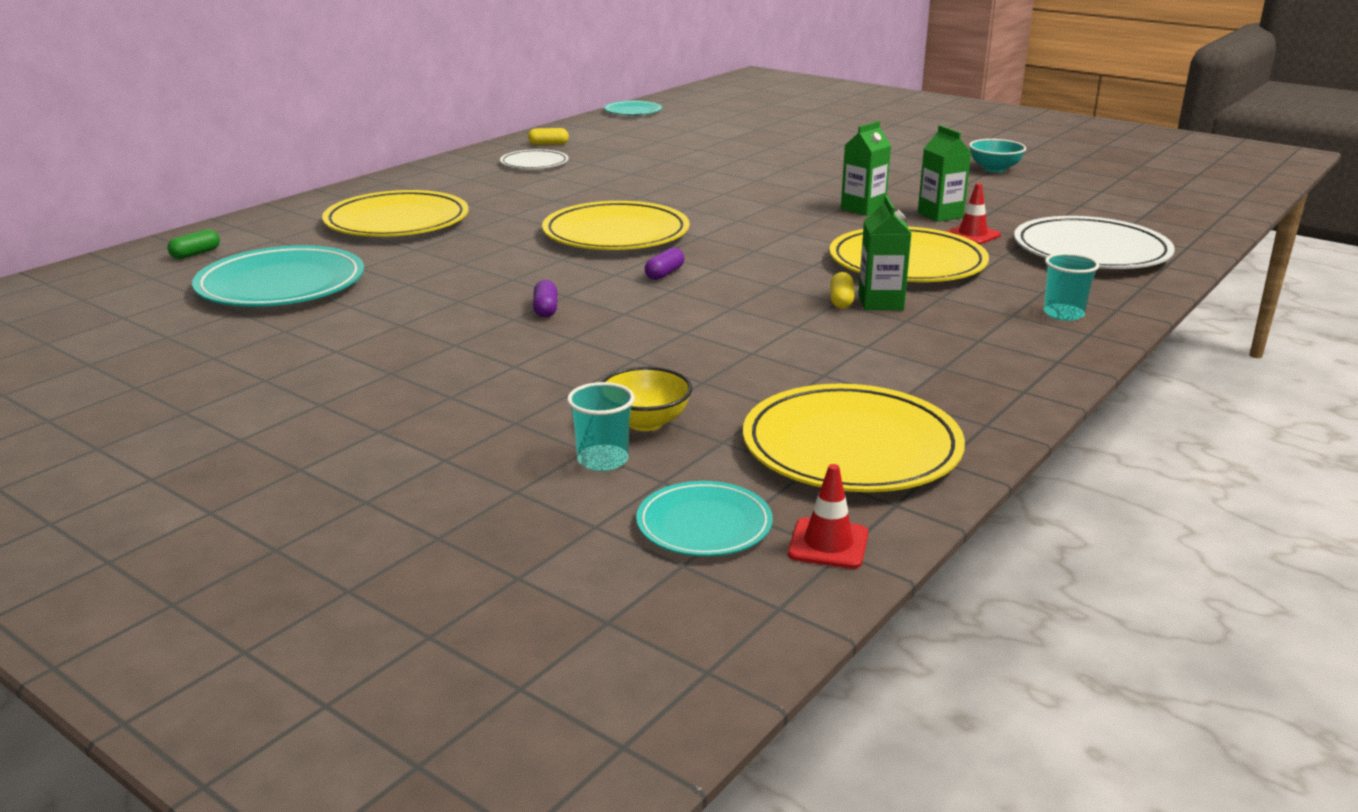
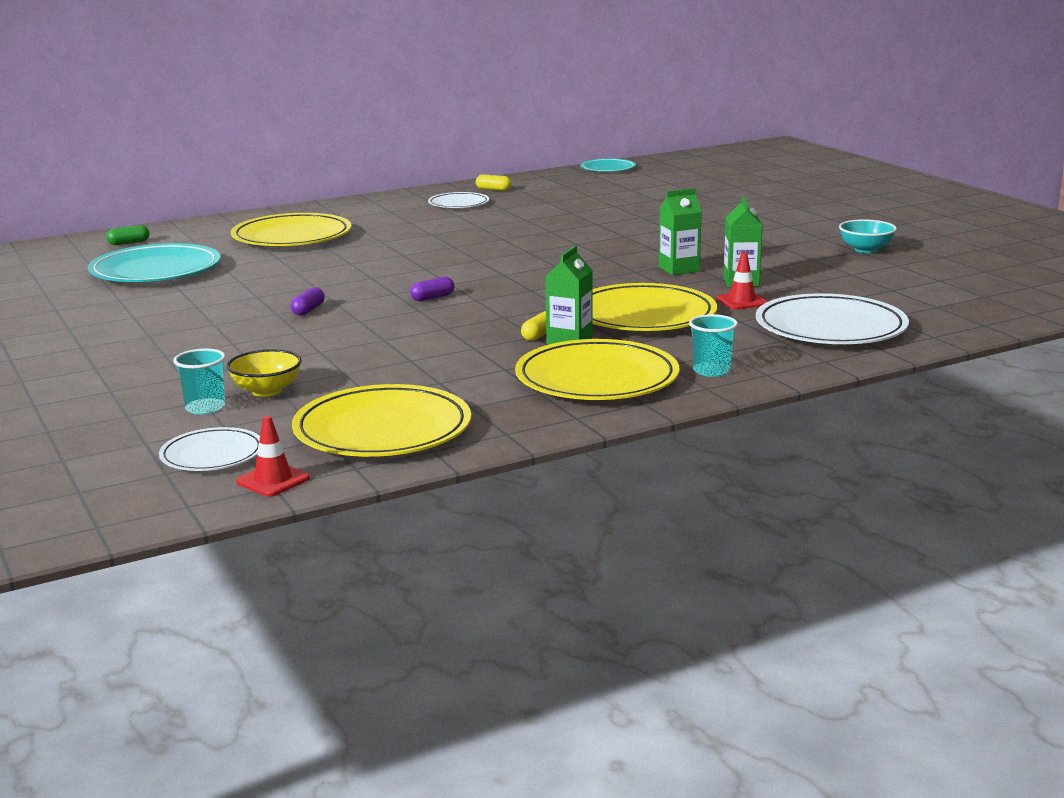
camera: 25 degrees right, 5 degrees down
(616, 234) = (440, 264): yellow plate -> yellow plate (597, 378)
(704, 524) = (212, 455): turquoise plate -> white plate

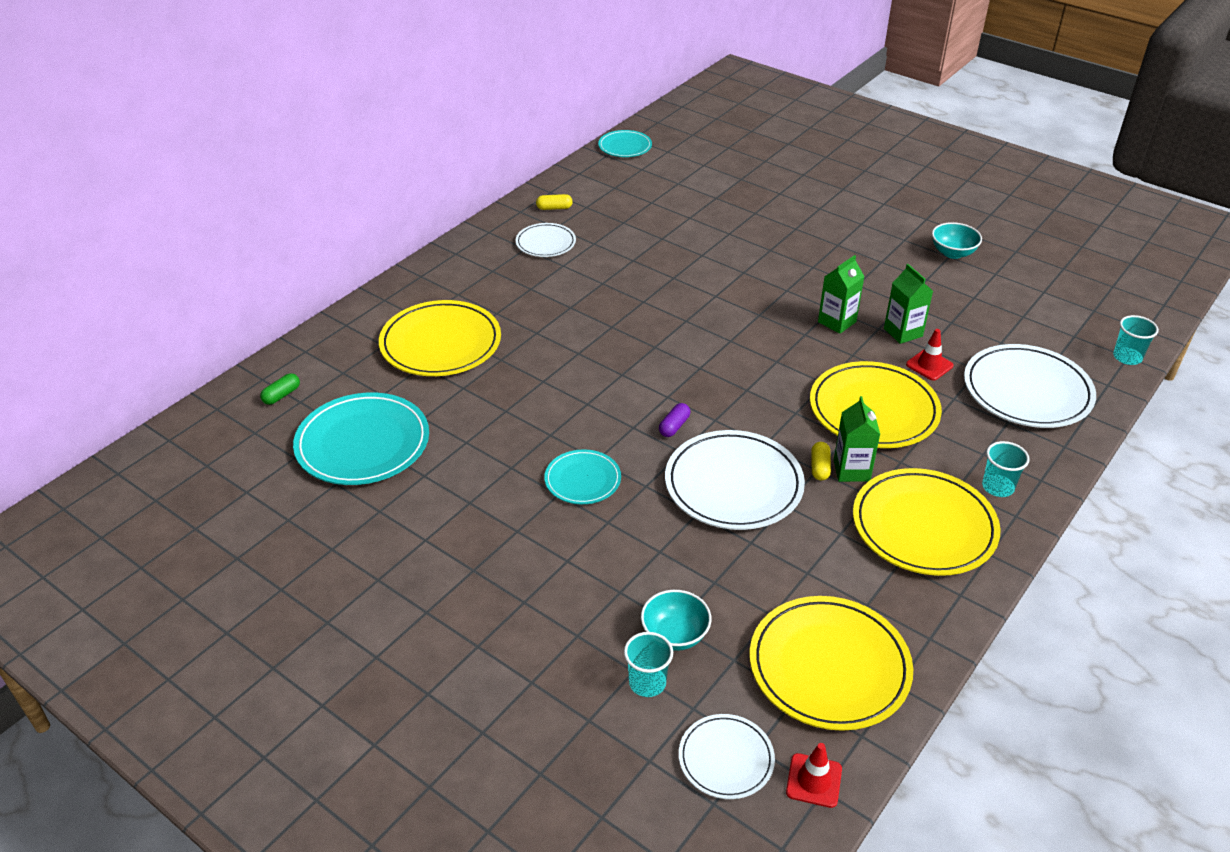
camera: 25 degrees left, 20 degrees up
(267, 391) = (675, 635): yellow bowl -> turquoise bowl
(308, 310) = (582, 480): purple capsule -> turquoise plate
(441, 331) = (733, 484): none -> white plate
(983, 325) = (1127, 357): none -> turquoise cup

